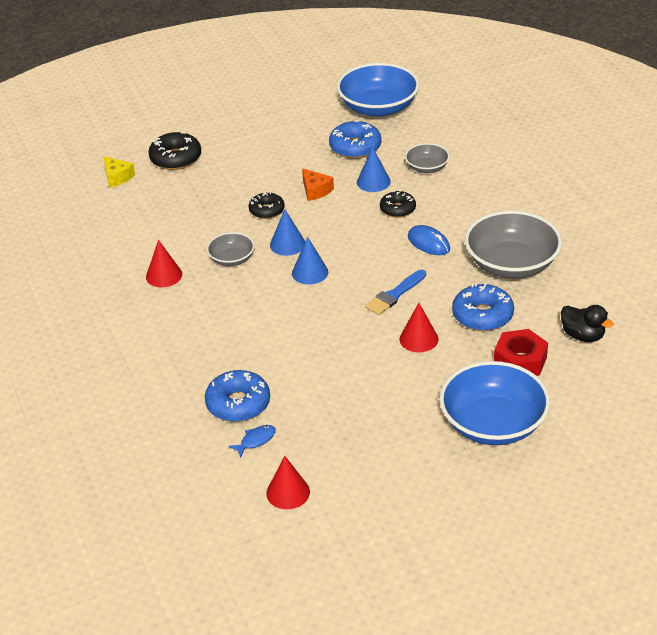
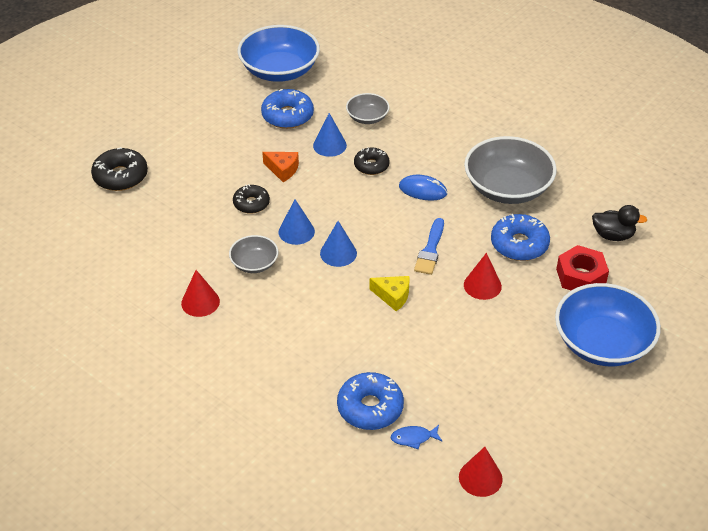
camera: 30 degrees left, 5 degrees up
(117, 177) = (74, 214): yellow cheese -> yellow cheese (393, 296)
(256, 440) = (413, 438): blue fish -> blue fish turned 120 degrees counterclockwise

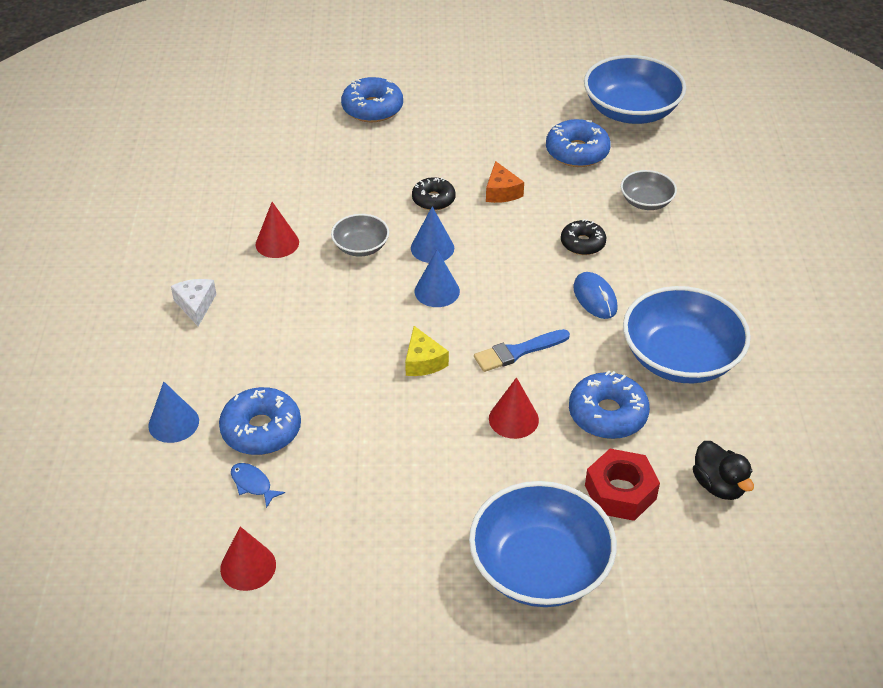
camera: 50 degrees right, 0 degrees up
(120, 176) = (372, 108): black donut -> blue donut
(213, 378) = (195, 305): none -> white cheese
(329, 145) = (573, 200): blue cone -> blue cone (173, 423)
(507, 188) = (680, 358): grey bowl -> blue bowl

